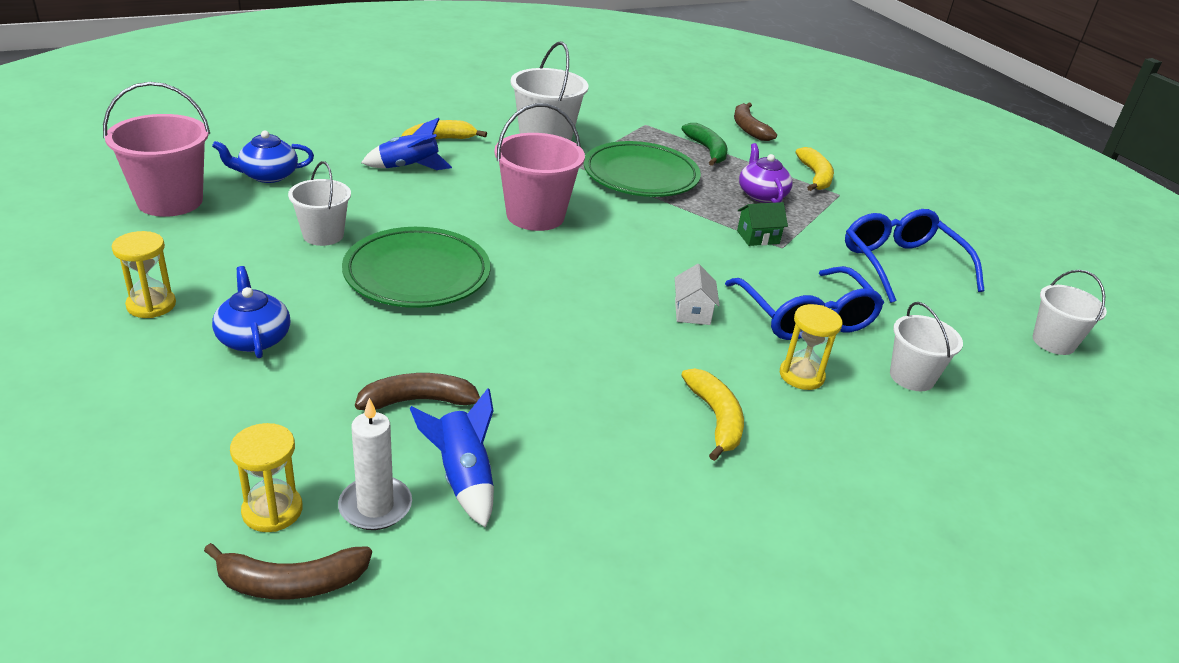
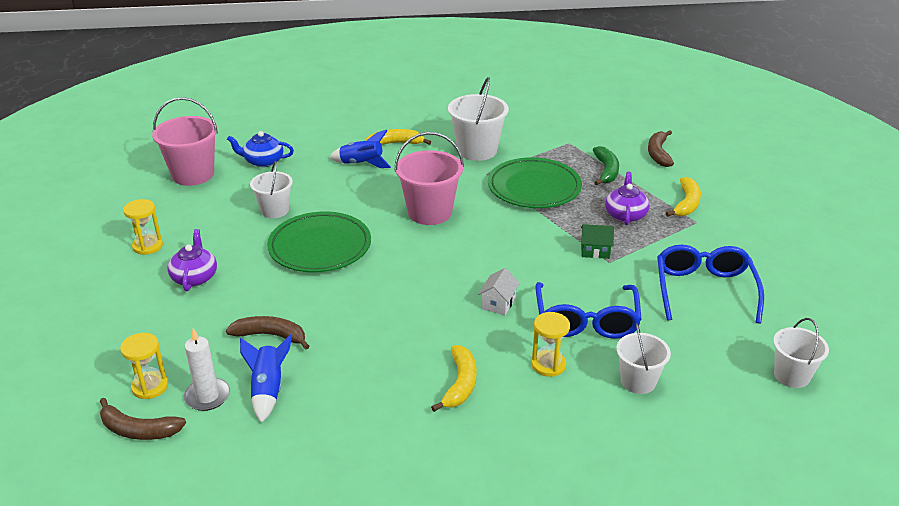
camera: 25 degrees right, 0 degrees up
(254, 338) = (195, 277): blue teapot -> purple teapot

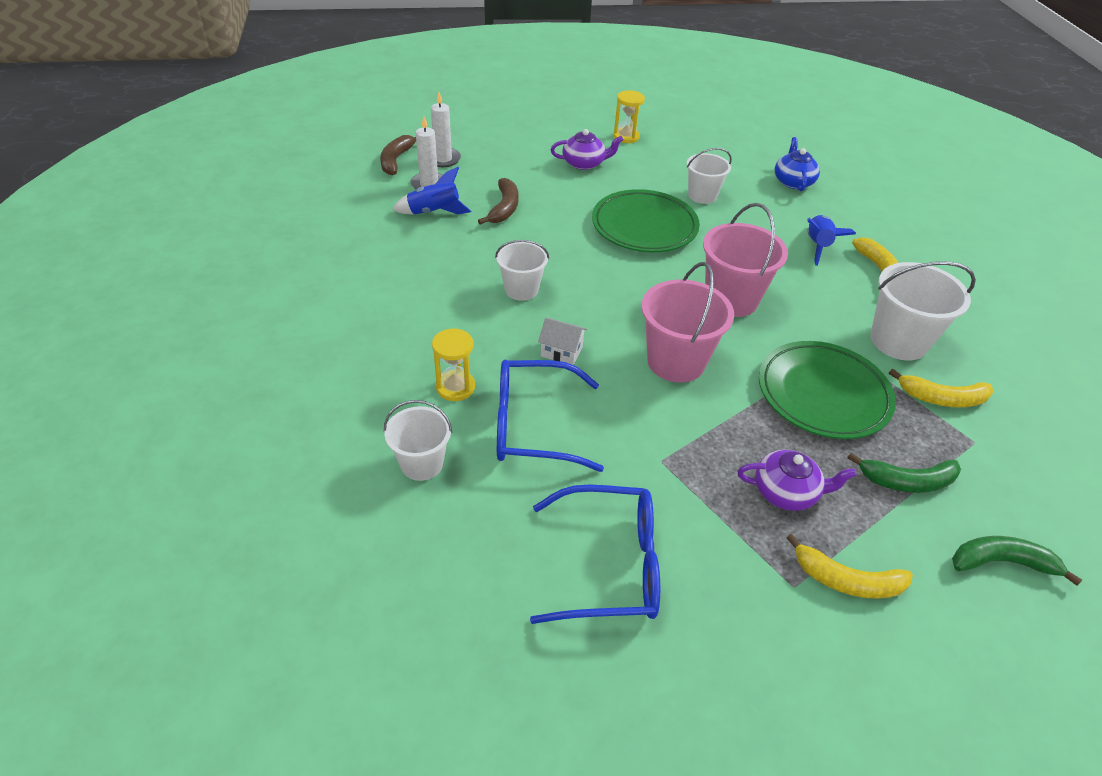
camera: 85 degrees right, 10 degrees up
(150, 387) = (443, 159): yellow hourglass -> white candle
(193, 174) = (750, 145): pink bucket -> pink bucket (676, 361)
(460, 384) = (431, 321): yellow banana -> yellow banana (942, 398)
(595, 251) = (684, 447): green house -> none
(658, 154) = (1001, 562): brown banana -> green banana
(791, 375) = (418, 641): white bucket -> white bucket (521, 289)

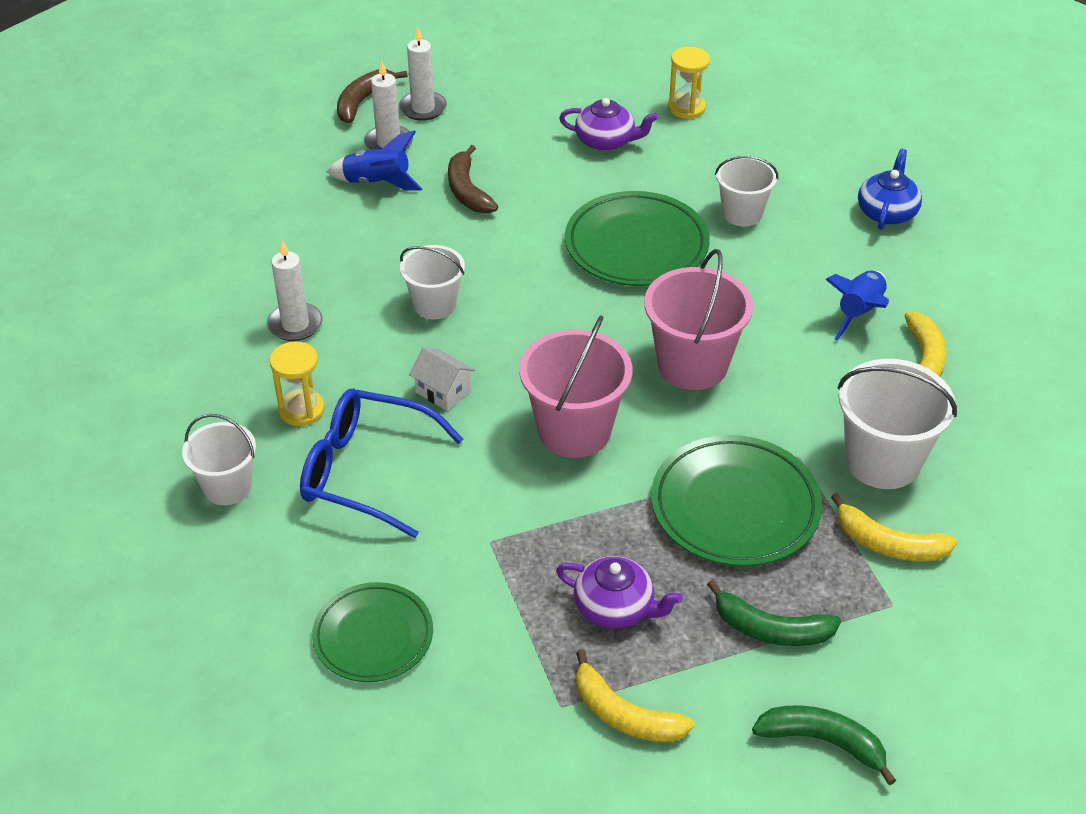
camera: 20 degrees right, 0 degrees up
(419, 322) = (295, 324): none -> white candle
(504, 208) = (467, 191): brown banana -> brown banana turned 135 degrees clockwise
(610, 565) = (373, 636): blue glasses -> green plate

